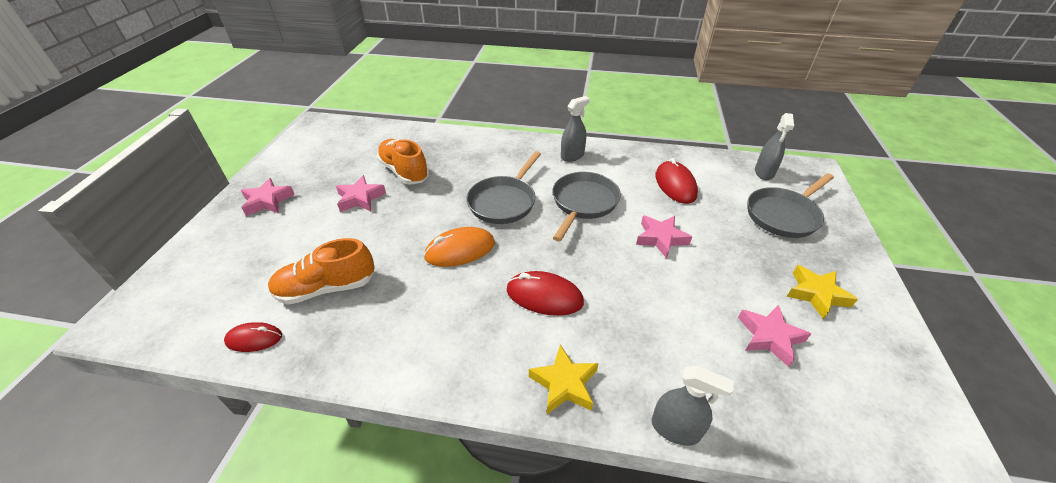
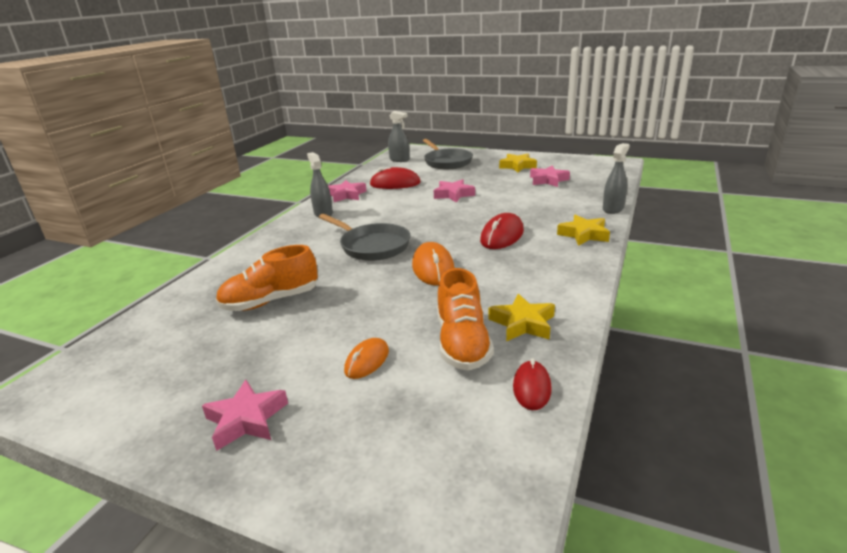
camera: 75 degrees left, 15 degrees down
(315, 238) = (367, 361): none -> orange mouse
(350, 327) = (522, 323): none -> yellow star
(360, 198) = (304, 331): pink star -> pink star (346, 195)
(583, 203) = (396, 215): grey pan -> none

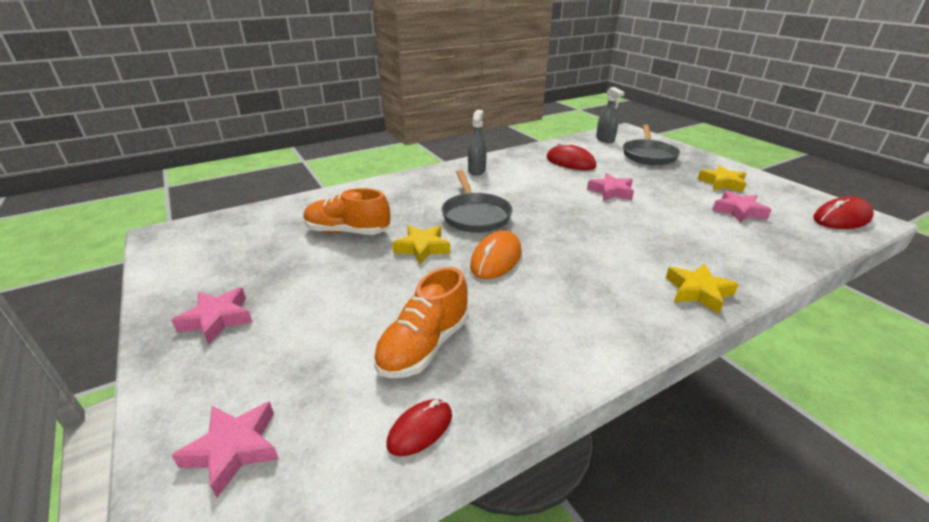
camera: 35 degrees right, 5 degrees up
(346, 195) = (516, 160): pink star -> pink star (234, 449)
(367, 361) = (339, 318): orange mouse -> none
(502, 236) = (603, 254): red mouse -> red mouse (841, 218)
(522, 323) = (500, 357): yellow star -> yellow star (422, 248)
(613, 209) = (779, 276): grey spray bottle -> none

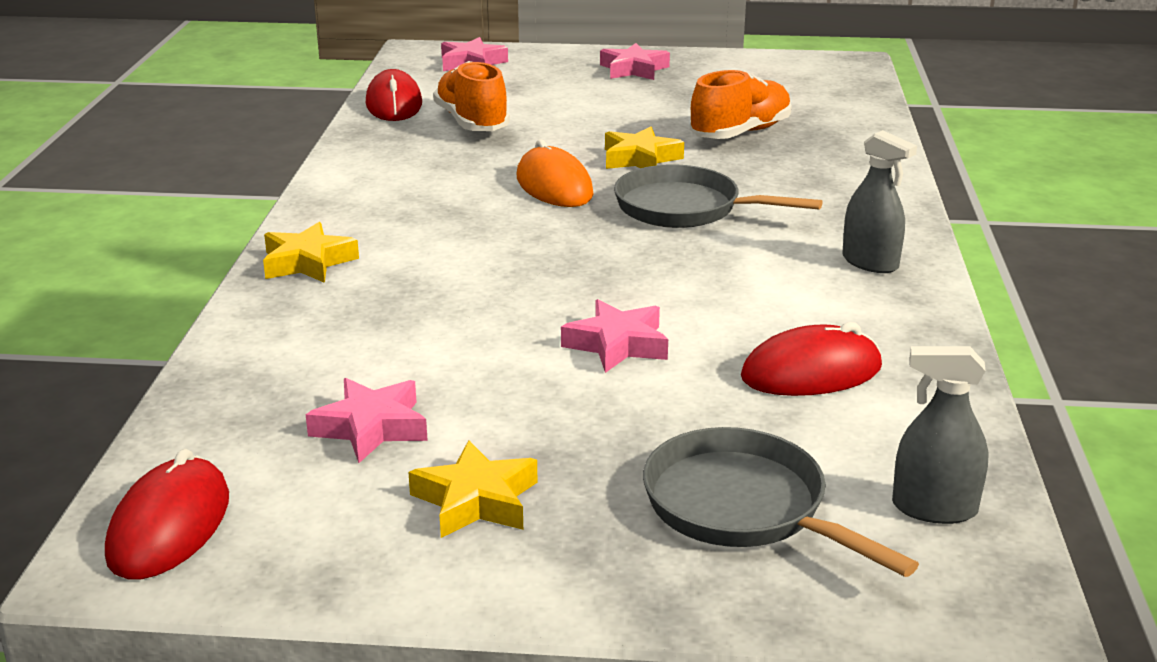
camera: 125 degrees right, 5 degrees down
(420, 429) = (394, 104): red mouse -> red mouse, size x1.57

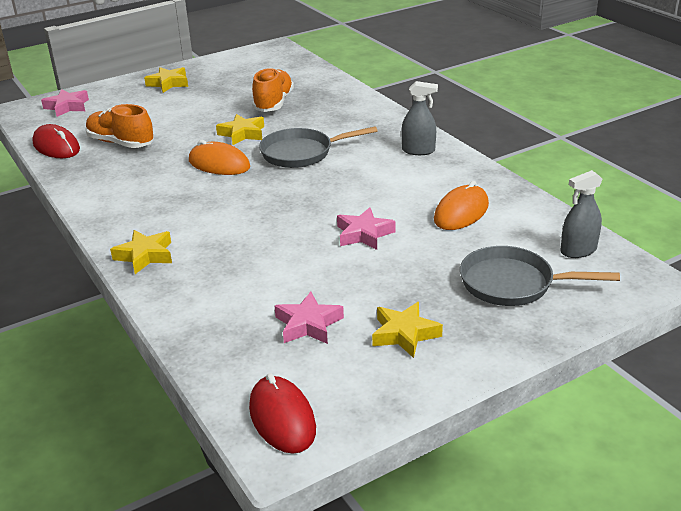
camera: 35 degrees left, 5 degrees up
(634, 69) = (168, 83): pink star -> yellow star
(811, 372) = (461, 212): red mouse -> orange mouse

